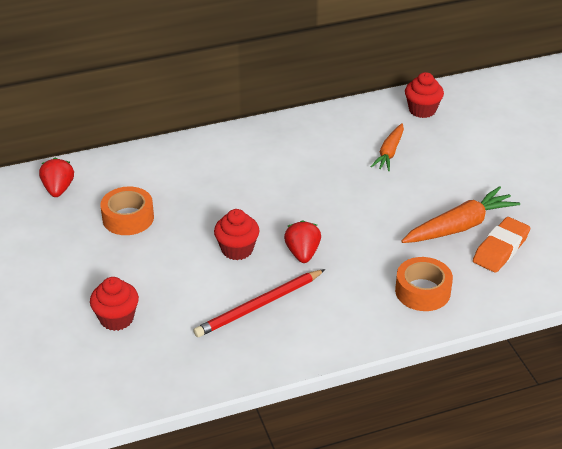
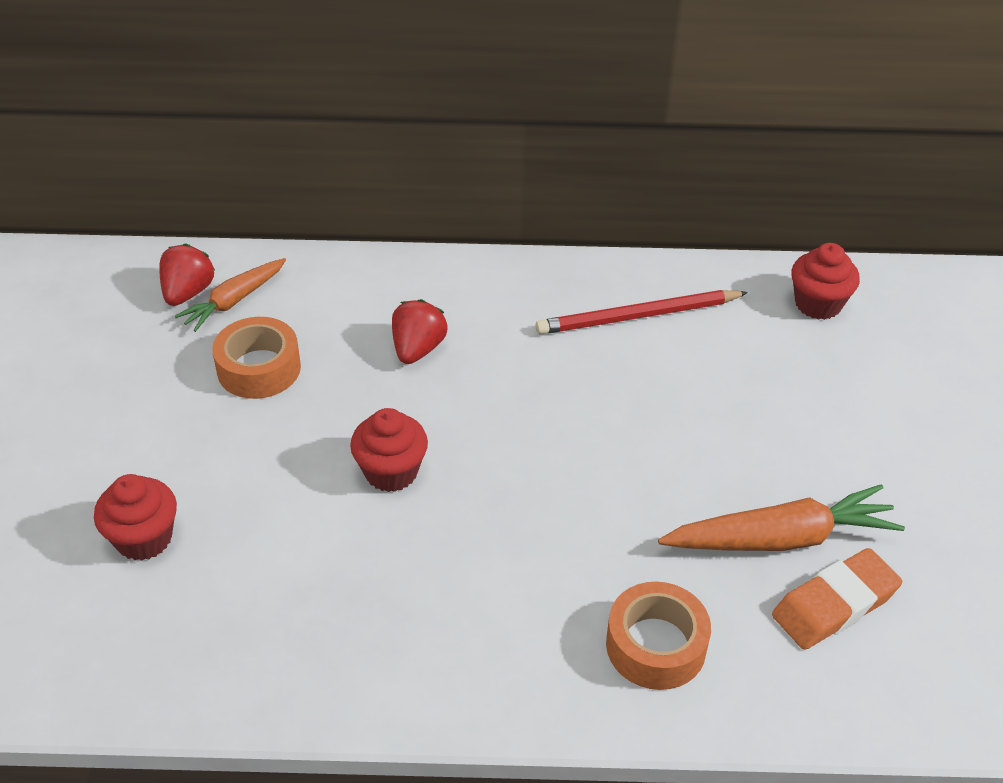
camera: 20 degrees right, 5 degrees up
(259, 306) = (370, 585): red pencil -> red pencil (638, 316)
(302, 253) = (490, 510): red strawberry -> red strawberry (418, 349)
(389, 153) = (725, 366): orange carrot -> orange carrot (234, 301)

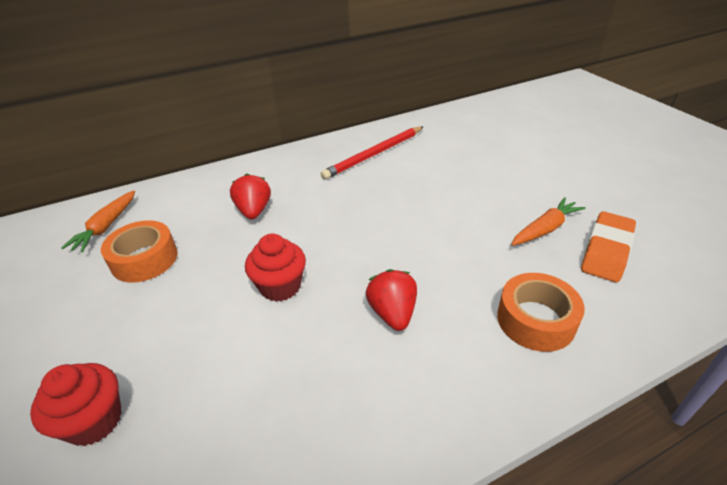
camera: 25 degrees left, 5 degrees down
(188, 292) = (67, 233): red strawberry -> red strawberry (392, 313)
(781, 538) = (545, 229): orange carrot -> orange carrot, size x0.63
(818, 304) = (459, 122): red cupcake -> none

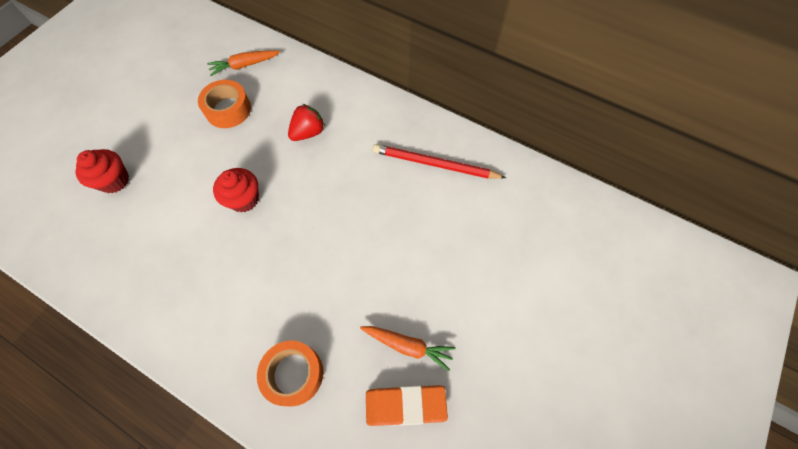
camera: 55 degrees right, 25 degrees up
(392, 313) = (254, 278): red strawberry -> none

